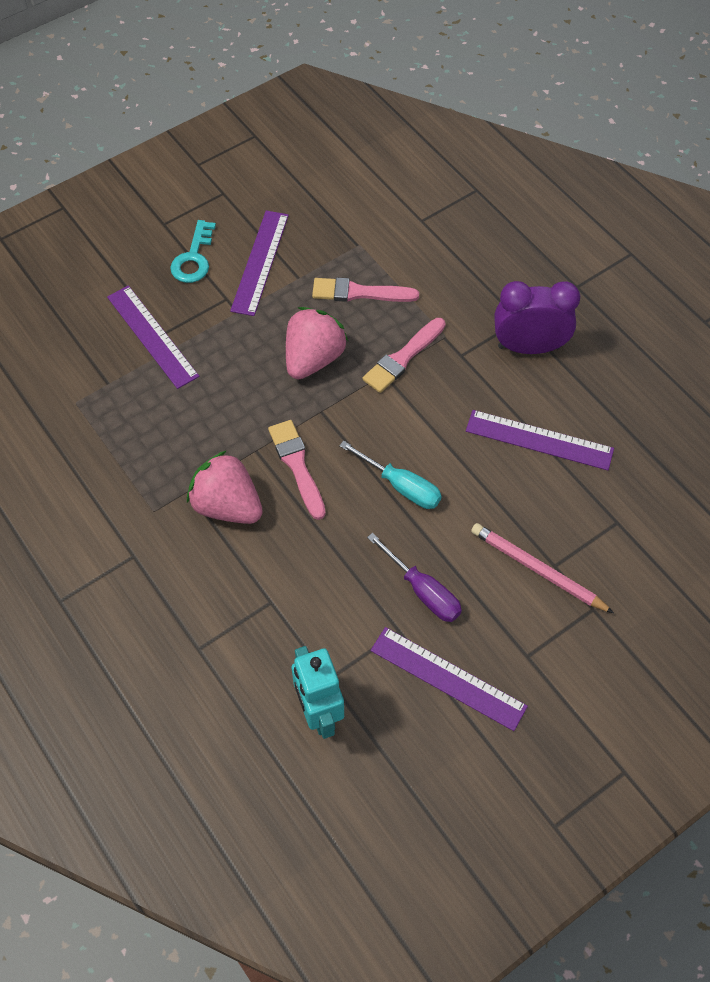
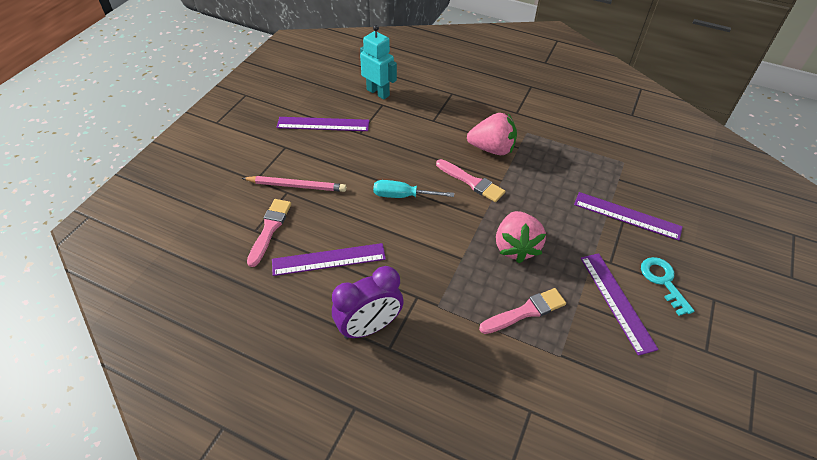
camera: 150 degrees right, 10 degrees down
(403, 358) = (457, 275): pink brush -> pink brush (270, 229)
(423, 591) = (357, 152): purple screwdriver -> none

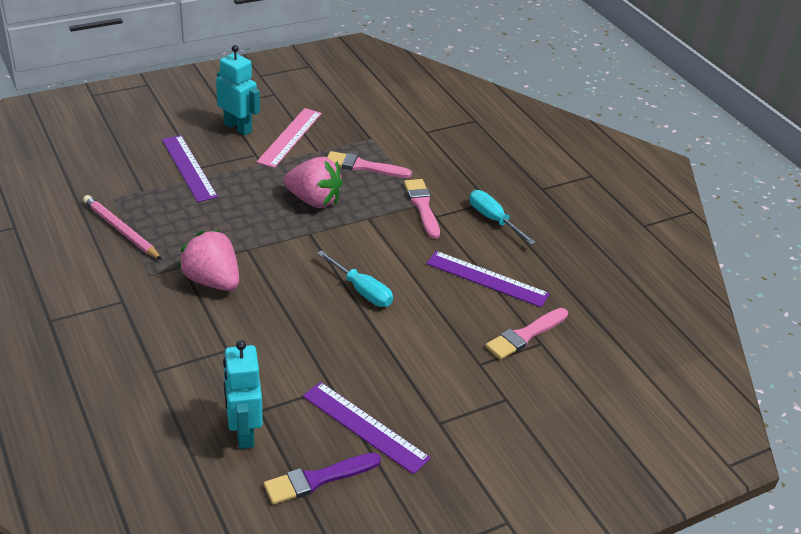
camera: 145 degrees left, 10 degrees down
(296, 186) = (464, 364): pink pencil -> pink pencil (121, 230)
(323, 93) = (318, 479): none -> purple brush
(369, 327) = (493, 219): purple clock -> turquoise screwdriver
(471, 182) = (279, 264): pink brush -> pink brush (422, 206)
(515, 247) = (314, 200): pink strawberry -> pink strawberry turned 75 degrees clockwise
(616, 301) = (290, 137): purple ruler -> pink ruler
(663, 281) = (238, 127): turquoise key -> turquoise robot

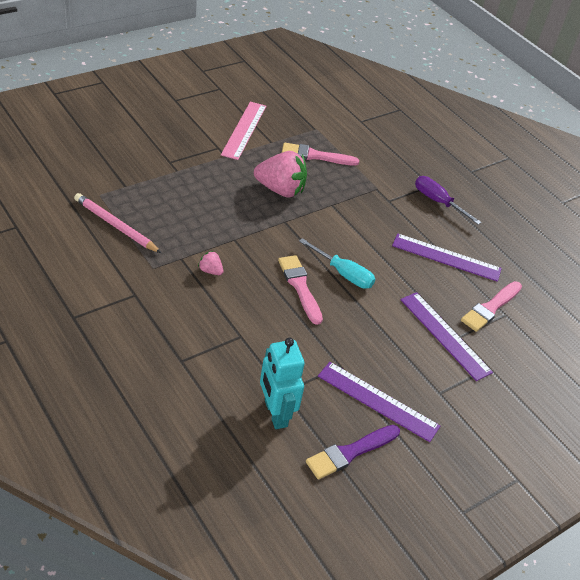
camera: 10 degrees left, 5 degrees up
(189, 168) = (161, 162): purple ruler -> purple ruler (445, 335)
(212, 281) = (210, 271): pink strawberry -> pink strawberry, size x0.44
(238, 127) = (195, 122): turquoise robot -> none
(422, 206) = (375, 192): pink brush -> pink brush (300, 286)
(493, 219) = (438, 202): turquoise screwdriver -> purple screwdriver

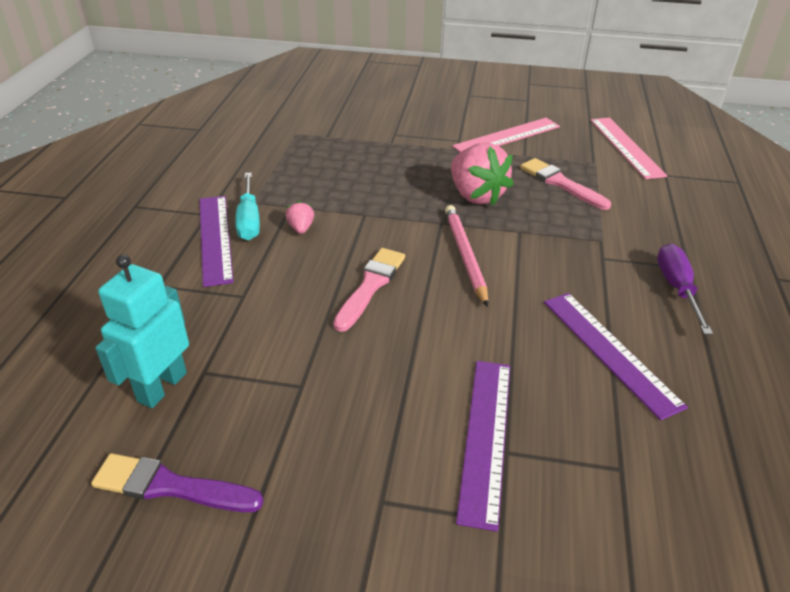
camera: 50 degrees right, 5 degrees down
(116, 225) = (273, 159): pink pencil -> pink pencil (465, 255)
(320, 107) = (625, 147): none -> pink ruler
(343, 274) = (440, 299): turquoise screwdriver -> turquoise screwdriver (249, 220)
(378, 401) = (288, 453): purple ruler -> purple ruler (215, 238)
(490, 308) = (605, 446): pink brush -> none

